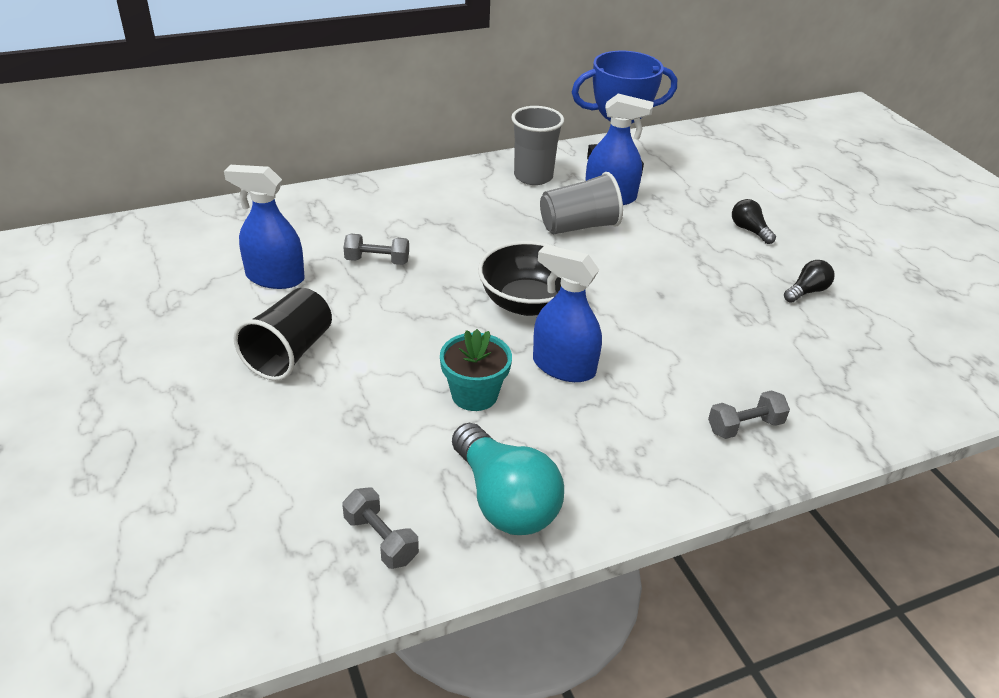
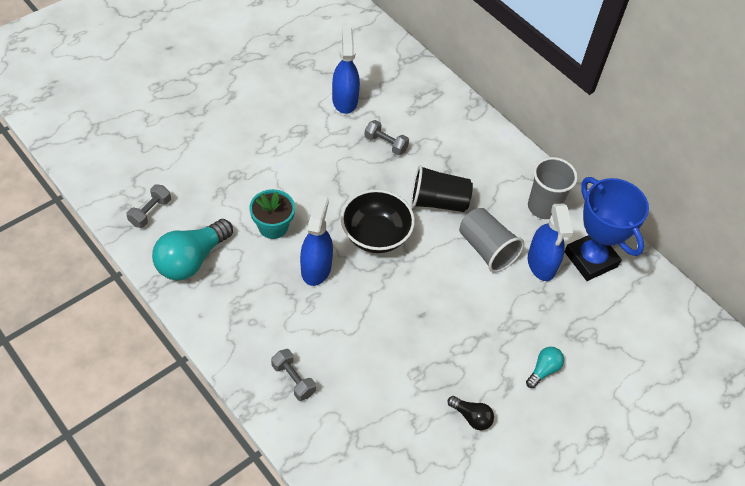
camera: 70 degrees right, 15 degrees up
(289, 353) = (277, 130): black cup -> black cup (438, 202)
(377, 261) = (385, 144): grey dumbbell -> grey dumbbell turned 45 degrees counterclockwise
(749, 230) = (543, 370): black light bulb -> turquoise light bulb

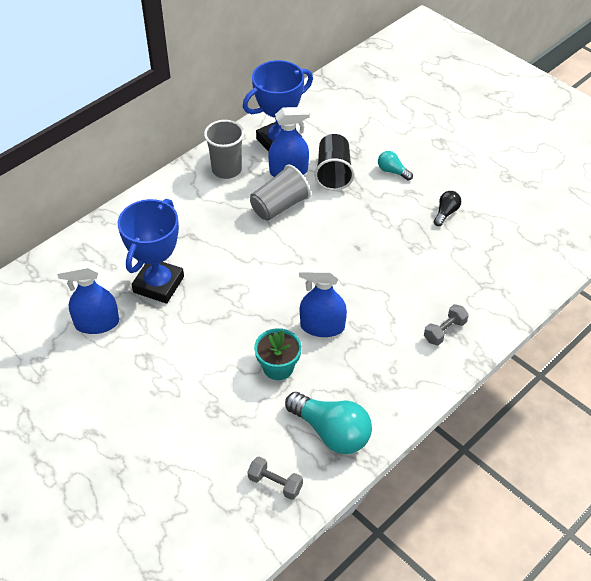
camera: 90 degrees left, 5 degrees down
(375, 235) = (276, 284): black bowl -> none
(385, 144) = (158, 284): grey dumbbell -> blue trophy
(438, 202) = (229, 241): black cup -> black cup (333, 173)

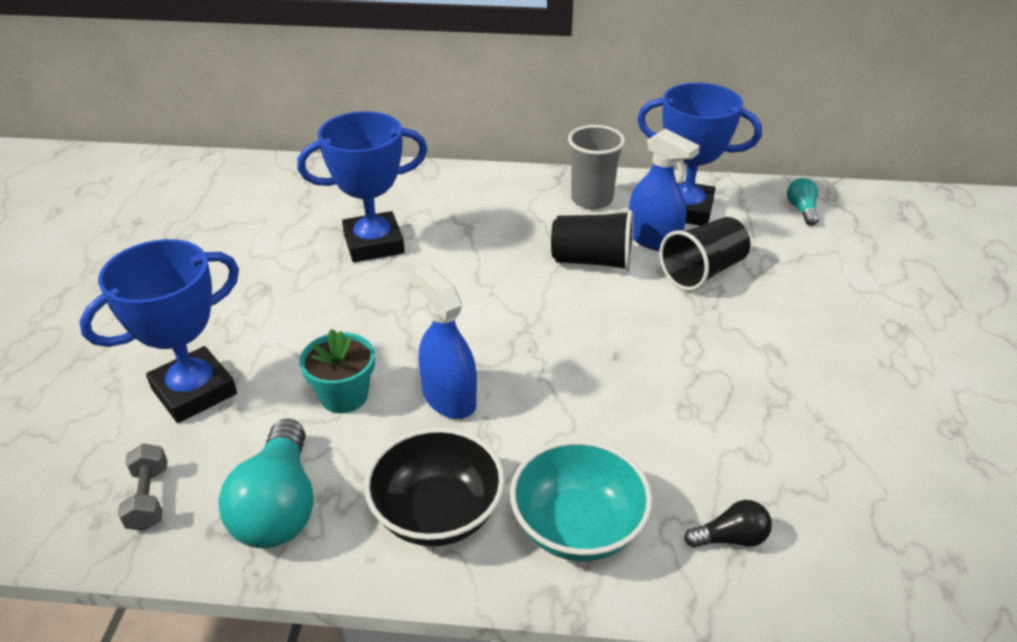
camera: 50 degrees right, 10 degrees down
(97, 323) = (278, 235): blue spray bottle -> none
(208, 430) = (194, 391): none -> blue trophy
(279, 206) = (592, 261): grey cup -> black cup
(392, 171) = (781, 316): turquoise light bulb -> turquoise light bulb (801, 210)
(392, 375) = (437, 514): none -> black bowl
(444, 331) = (577, 527): grey dumbbell -> turquoise bowl
(446, 213) = (789, 404): black light bulb -> black light bulb (730, 538)

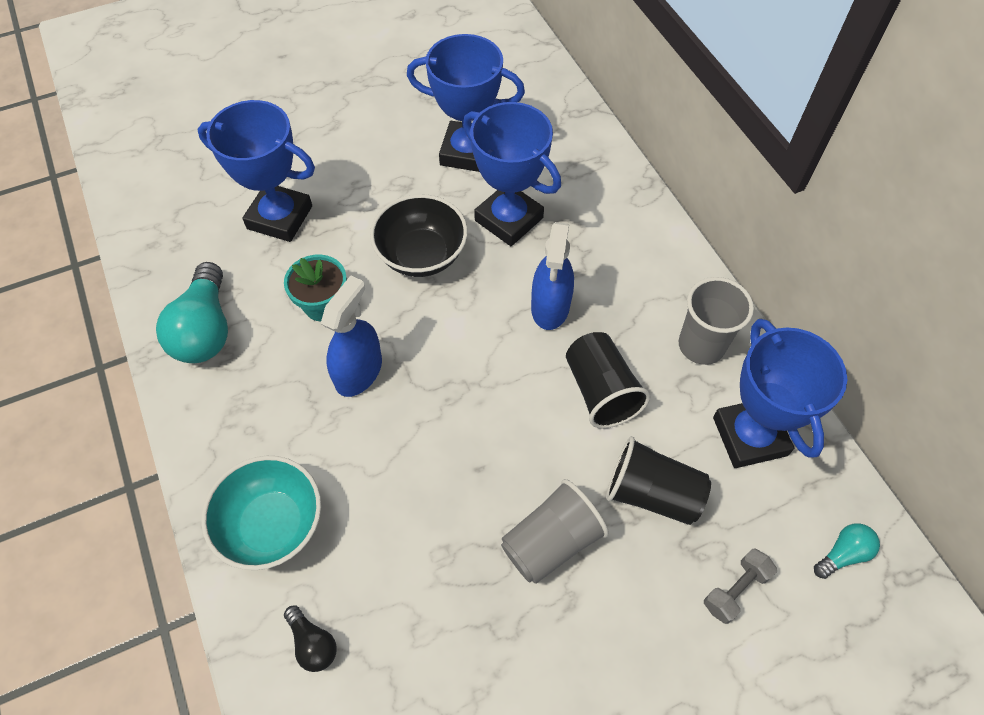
camera: 60 degrees right, 20 degrees up
(149, 498) = (179, 257): grey dumbbell -> grey dumbbell (735, 590)
(271, 238) = (467, 152): none -> blue trophy
(279, 506) = (205, 329): turquoise light bulb -> turquoise light bulb turned 60 degrees counterclockwise
(437, 514) = (242, 426): black bowl -> black bowl (421, 255)
(653, 239) = (674, 428): blue spray bottle -> blue spray bottle (550, 307)
(713, 340) = (551, 542): none -> grey cup

